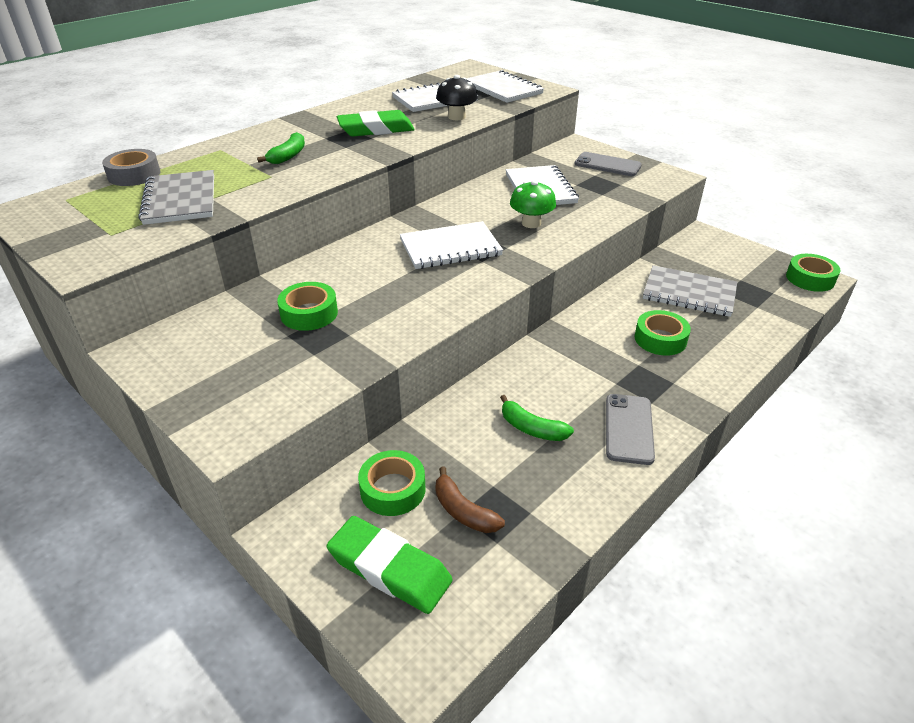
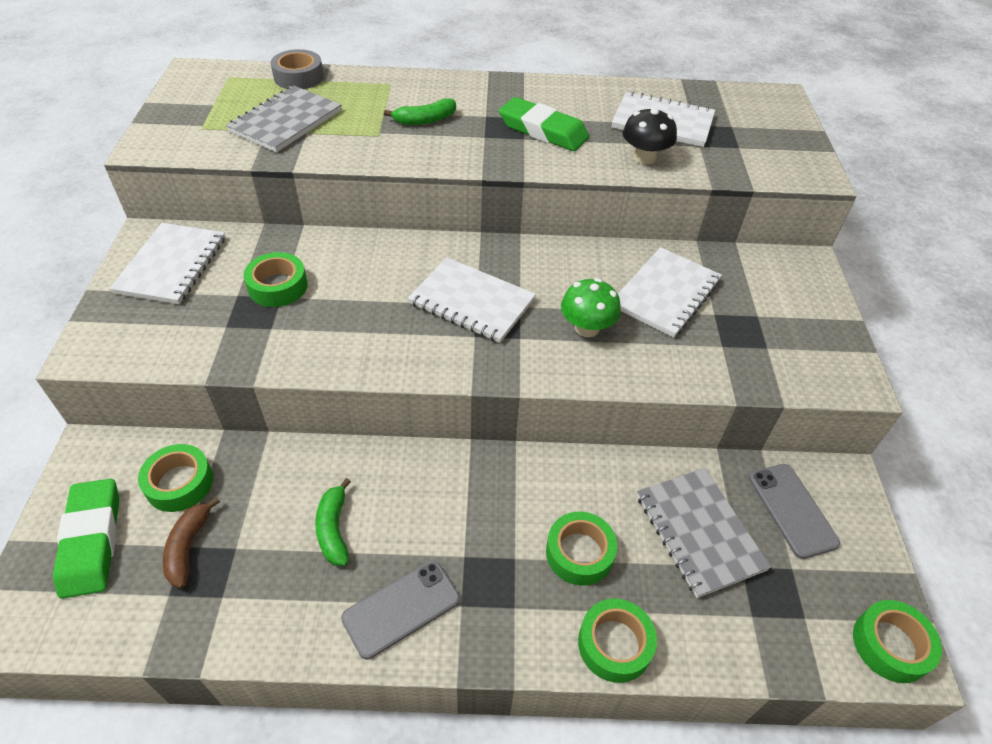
camera: 45 degrees right, 10 degrees up
(503, 89) = (761, 146): white notebook -> white notebook (172, 265)
(607, 165) = (796, 313): grey phone -> grey phone (792, 510)
(733, 359) = (614, 644): none -> green tape

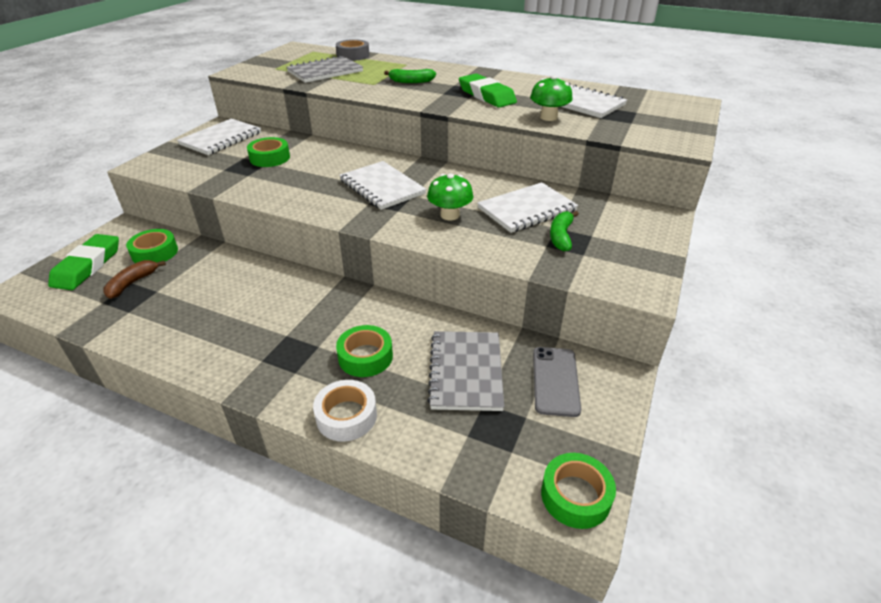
camera: 25 degrees right, 10 degrees down
(334, 529) = (219, 298): green banana -> green banana (561, 236)
(401, 609) = (223, 350): grey phone -> none
(614, 644) = (346, 416): green tape -> white tape
(644, 157) = (548, 117): black mushroom -> green mushroom

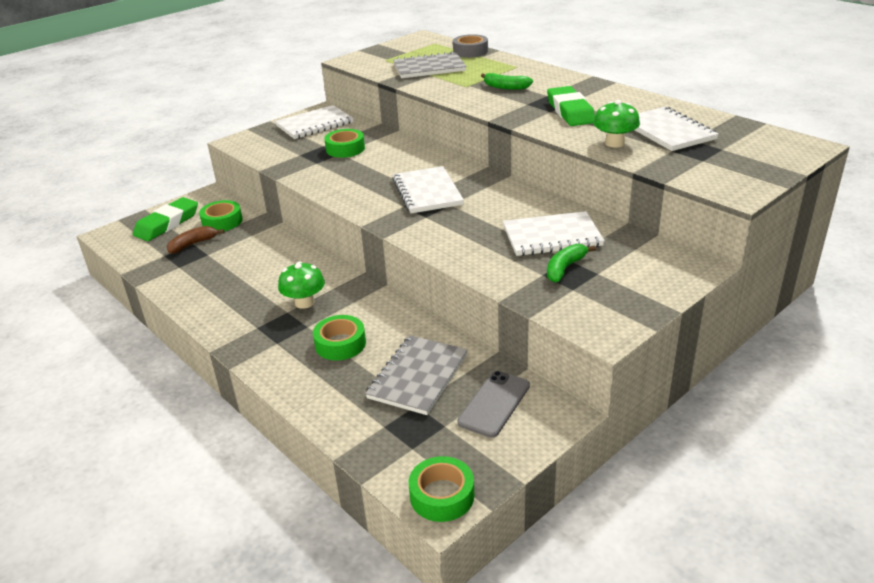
camera: 25 degrees right, 5 degrees down
(346, 416) = (296, 386): white tape -> none
(450, 215) = (471, 229): green mushroom -> green mushroom (304, 302)

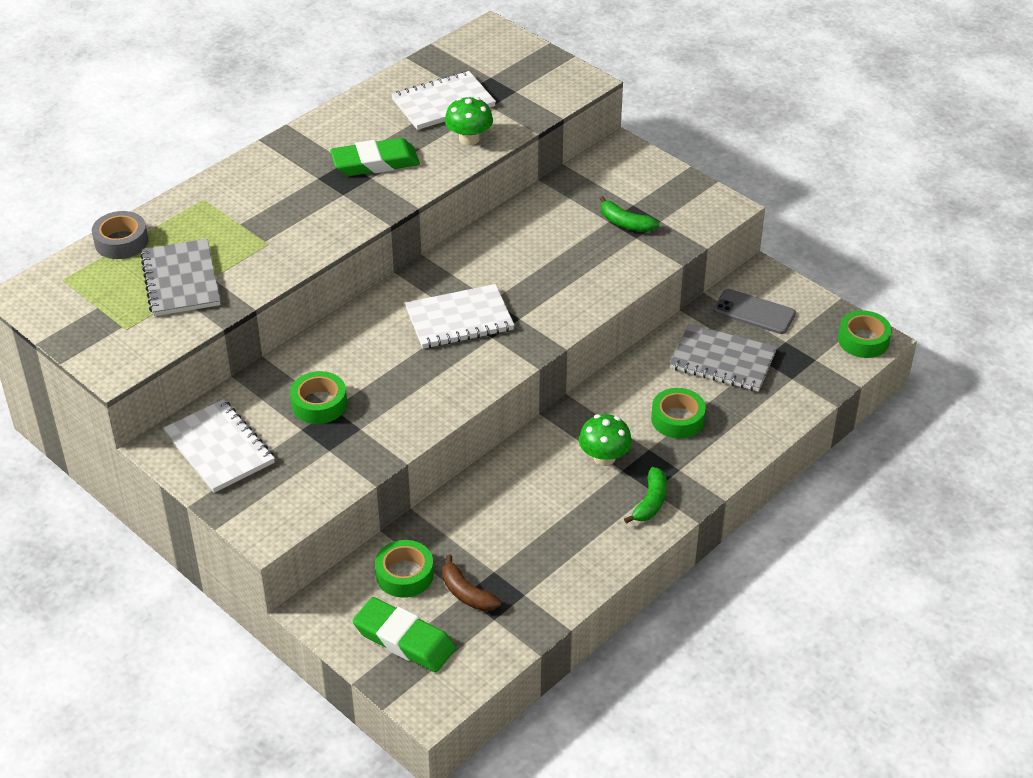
camera: 95 degrees left, 10 degrees up
(505, 87) = (281, 210): green banana -> green banana (650, 502)
(552, 236) = (566, 228): white notebook -> none

